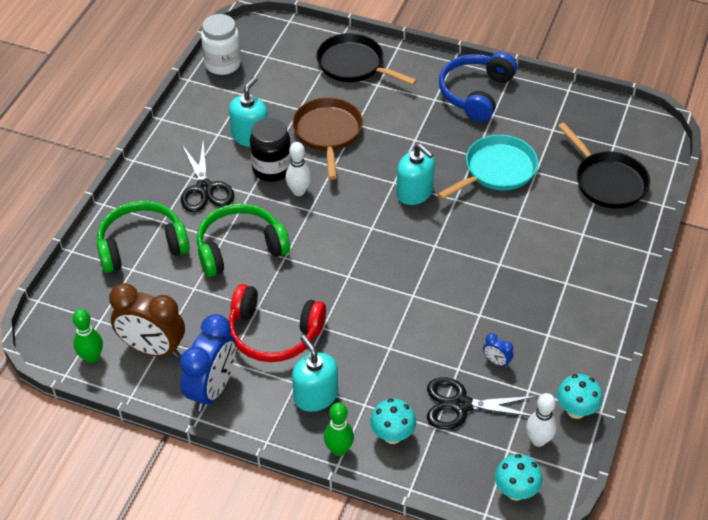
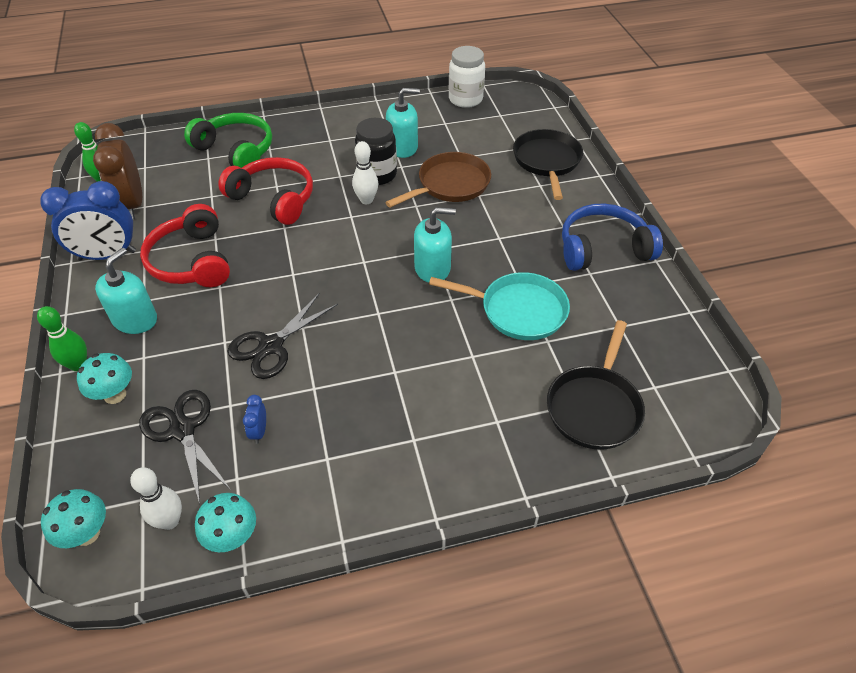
camera: 55 degrees right, 0 degrees up
(205, 188) = (323, 152): black scissors -> black scissors (271, 346)
(240, 248) = (274, 199): green headphones -> red headphones
(414, 192) = (432, 268): turquoise soap dispenser -> turquoise soap dispenser turned 105 degrees counterclockwise

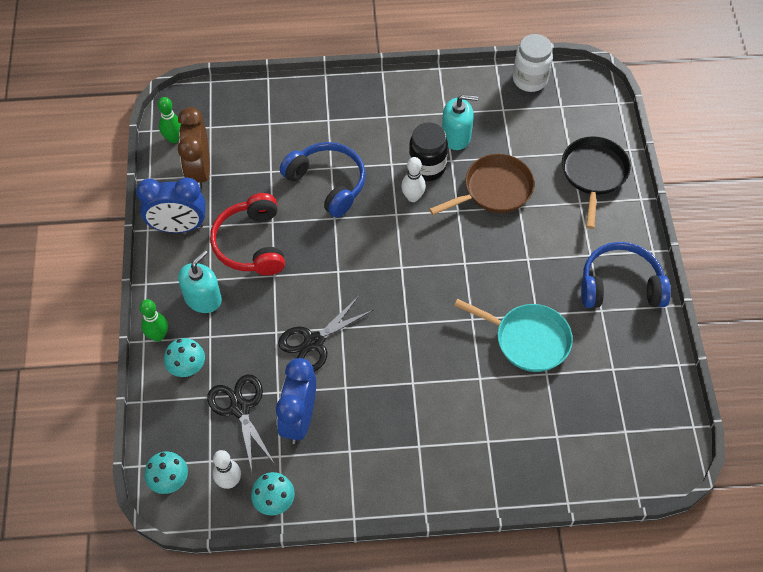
camera: 10 degrees right, 10 degrees up
(236, 151) = (296, 118): green headphones -> none
(259, 431) = (299, 419): blue clock -> blue clock, size x2.37
(274, 199) = (327, 183): red headphones -> blue headphones
(432, 268) = (461, 284): turquoise soap dispenser -> none
(594, 407) = (570, 441): black pan -> none

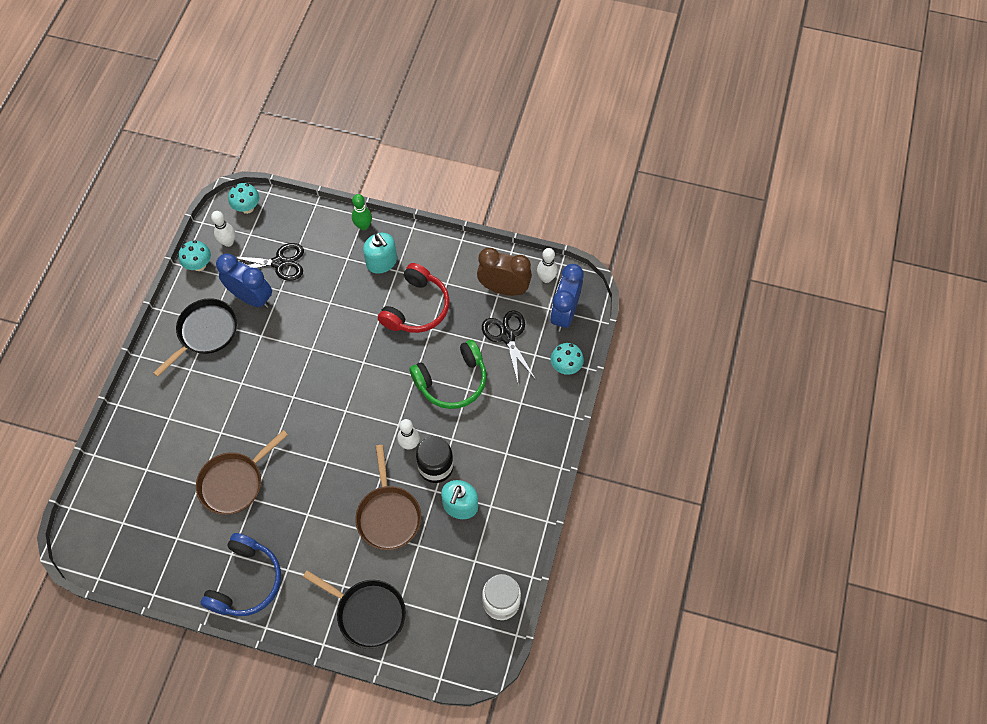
camera: 110 degrees right, 5 degrees up
(173, 138) = (546, 278): green bowling pin -> white bowling pin
(178, 227) = (455, 261): blue clock -> blue clock (564, 314)
(188, 368) = (327, 238): turquoise mushroom -> turquoise mushroom (566, 367)
(251, 244) = (416, 307): red headphones -> red headphones turned 105 degrees clockwise
(314, 342) = (308, 326): black scissors -> black scissors (507, 336)
(327, 183) = (452, 381): blue headphones -> green headphones
(365, 451) = (205, 333): none -> black pan
(528, 339) = (234, 482): turquoise pan -> brown pan

